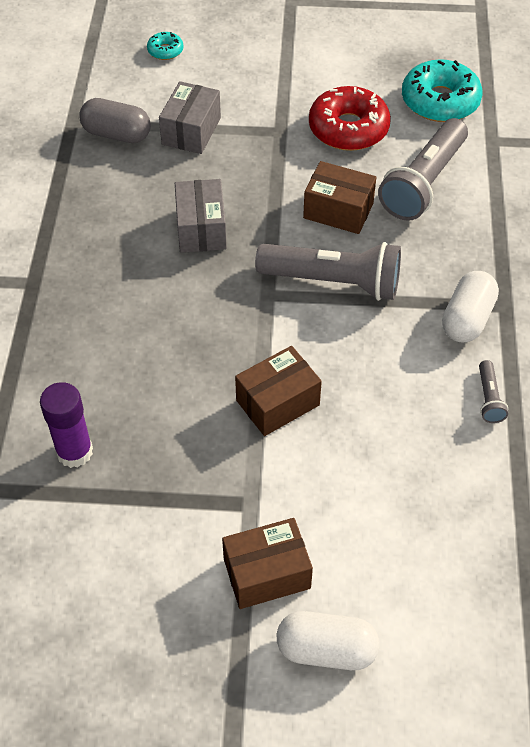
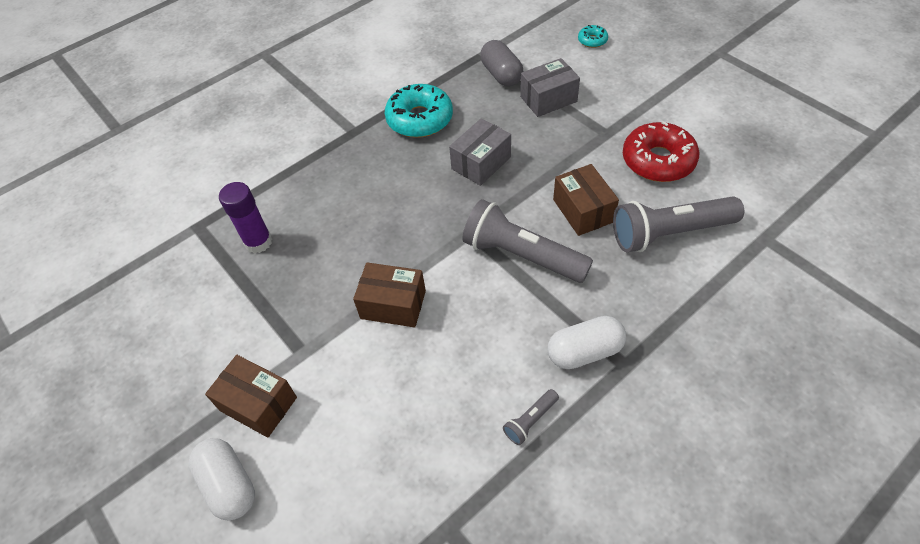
camera: 50 degrees right, 0 degrees up
(333, 282) = (522, 255): grey flashlight -> grey flashlight turned 150 degrees clockwise
(440, 101) = (755, 184): turquoise donut -> turquoise donut (419, 119)

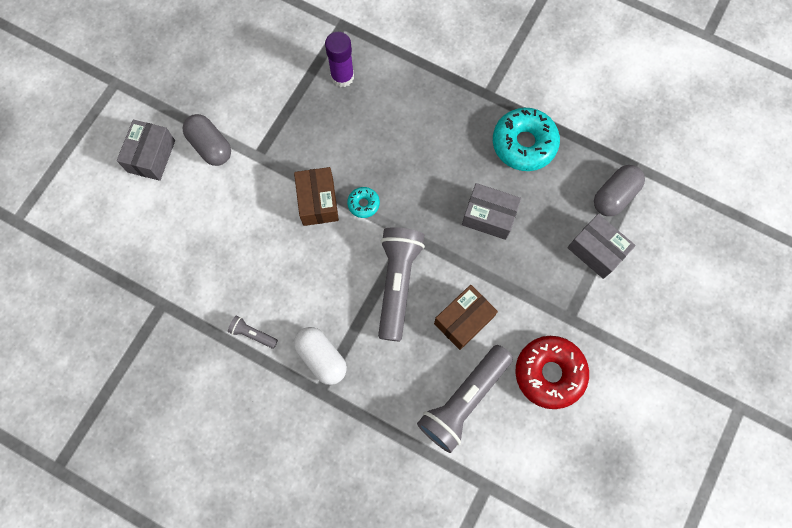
camera: 65 degrees right, 20 degrees up
(229, 485) = (151, 156): white capsule -> grey box
(258, 404) = (210, 146): brown box -> grey capsule
(592, 40) = (705, 269): turquoise donut -> turquoise donut (363, 204)
(669, 233) = (463, 400): grey flashlight -> grey flashlight turned 105 degrees counterclockwise

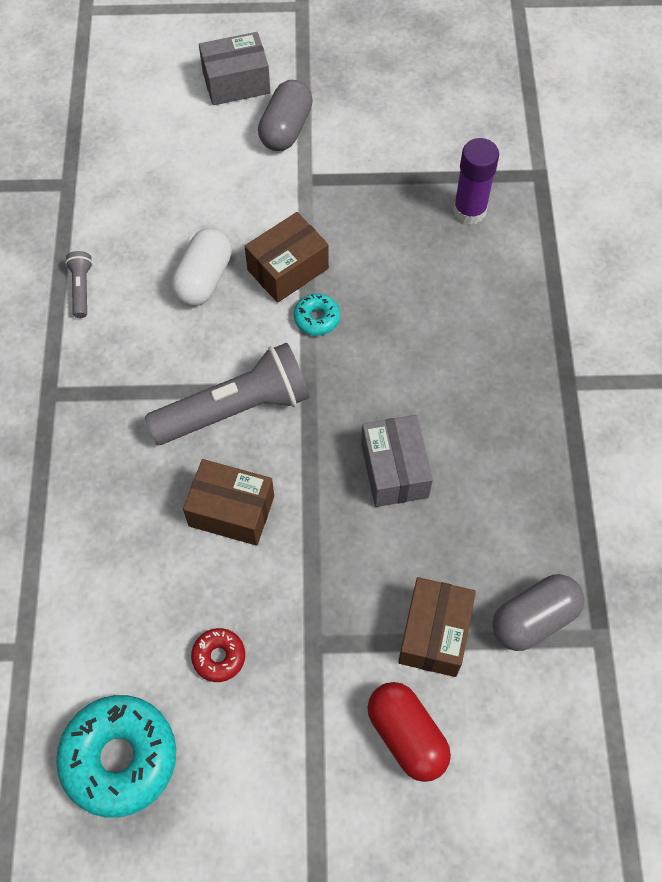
camera: 60 degrees right, 10 degrees down
(321, 357) = (91, 374): white capsule -> white capsule (203, 279)
(463, 400) = (123, 565): grey flashlight -> none
(524, 144) = (528, 462): turquoise donut -> turquoise donut (120, 758)
(549, 373) = (219, 657): red donut -> red donut, size x0.48
(596, 250) = (434, 633): grey box -> brown box
(614, 195) = (534, 619): grey capsule -> grey capsule turned 45 degrees counterclockwise
(644, 296) = (407, 735): none -> red capsule

